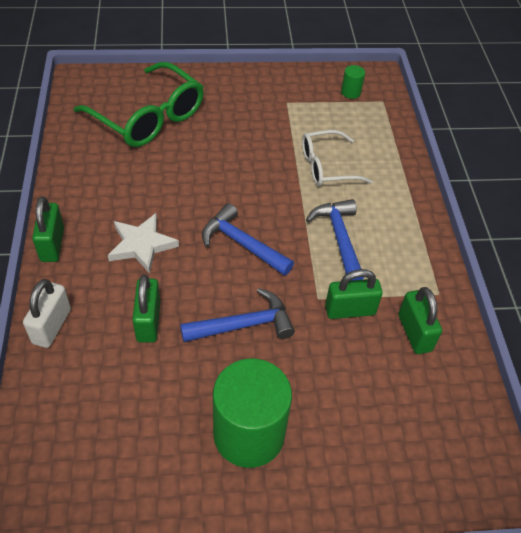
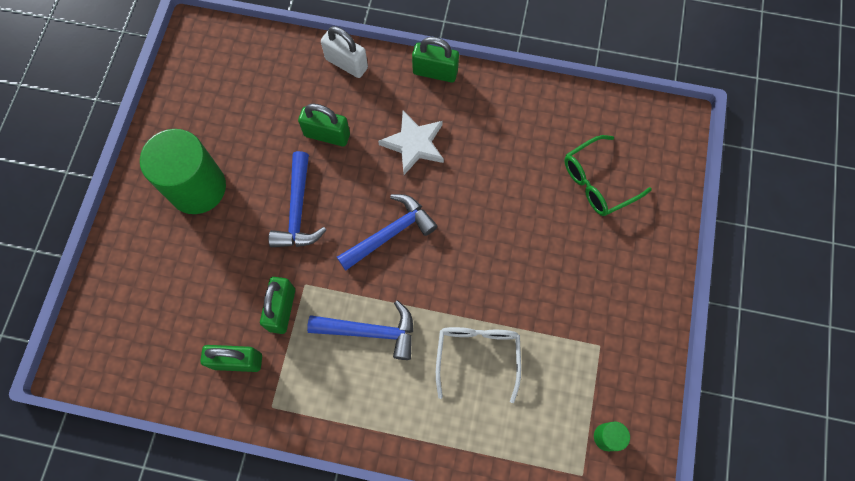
camera: 110 degrees right, 20 degrees up
(149, 117) = (597, 182): green glasses -> green glasses, size x0.62

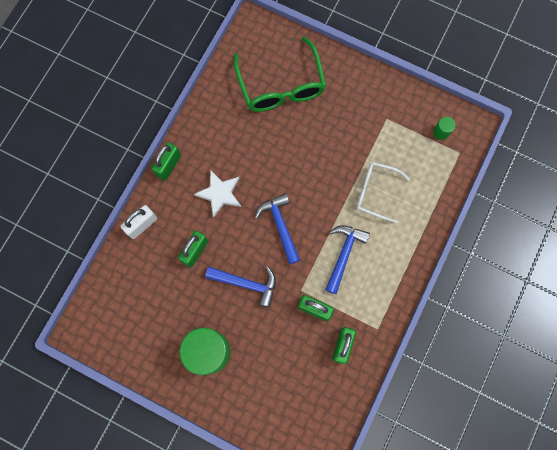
camera: 75 degrees left, 5 degrees up
(597, 182) = (281, 86): green glasses -> green glasses, size x1.62

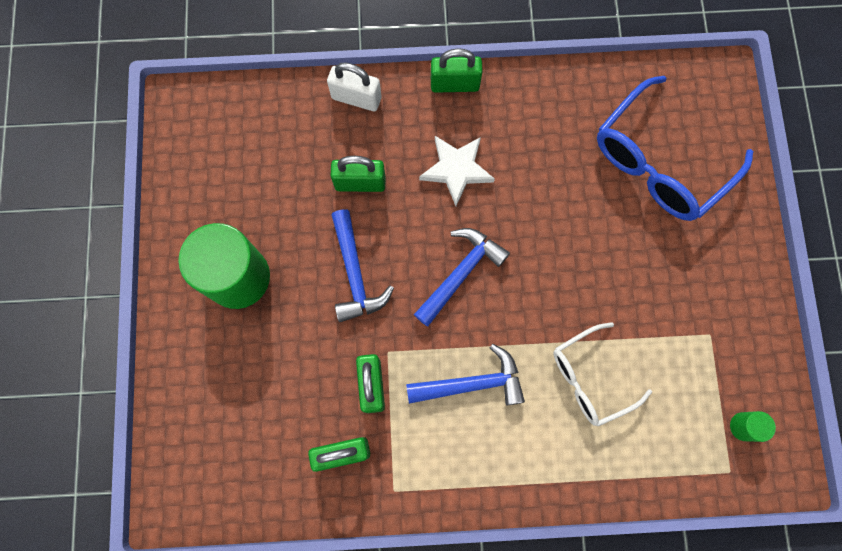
camera: 60 degrees right, 0 degrees up
(281, 86) = (659, 162): green glasses -> blue glasses
(375, 192) = (590, 378): white glasses -> white glasses turned 105 degrees counterclockwise

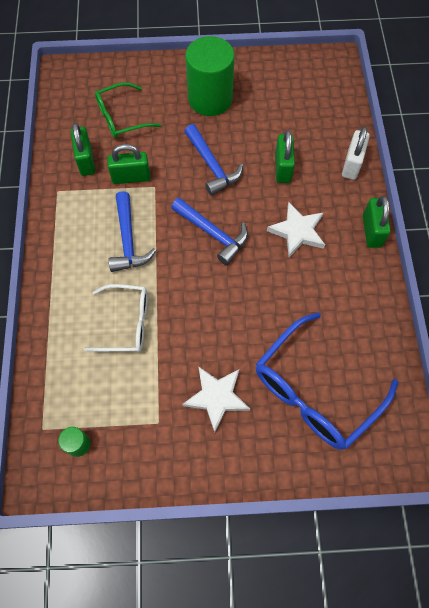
camera: 90 degrees right, 10 degrees down
(266, 406) = (121, 118): none -> green glasses
(355, 274) = (212, 166): blue hammer -> blue hammer turned 105 degrees counterclockwise
(590, 378) = (126, 323): white glasses -> white glasses turned 120 degrees clockwise
(659, 162) = (314, 391): blue glasses -> blue glasses turned 90 degrees counterclockwise
(675, 269) = (216, 397): none -> white star

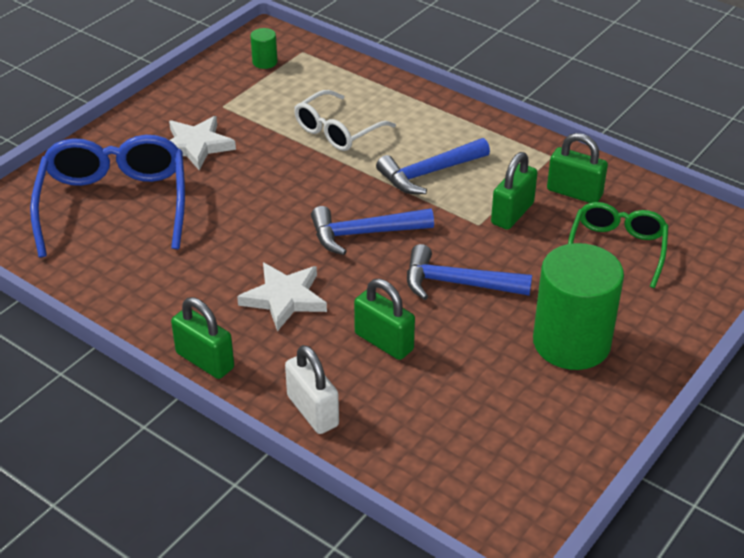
camera: 130 degrees right, 25 degrees down
(128, 240) = (429, 173): blue hammer -> blue hammer turned 60 degrees counterclockwise

